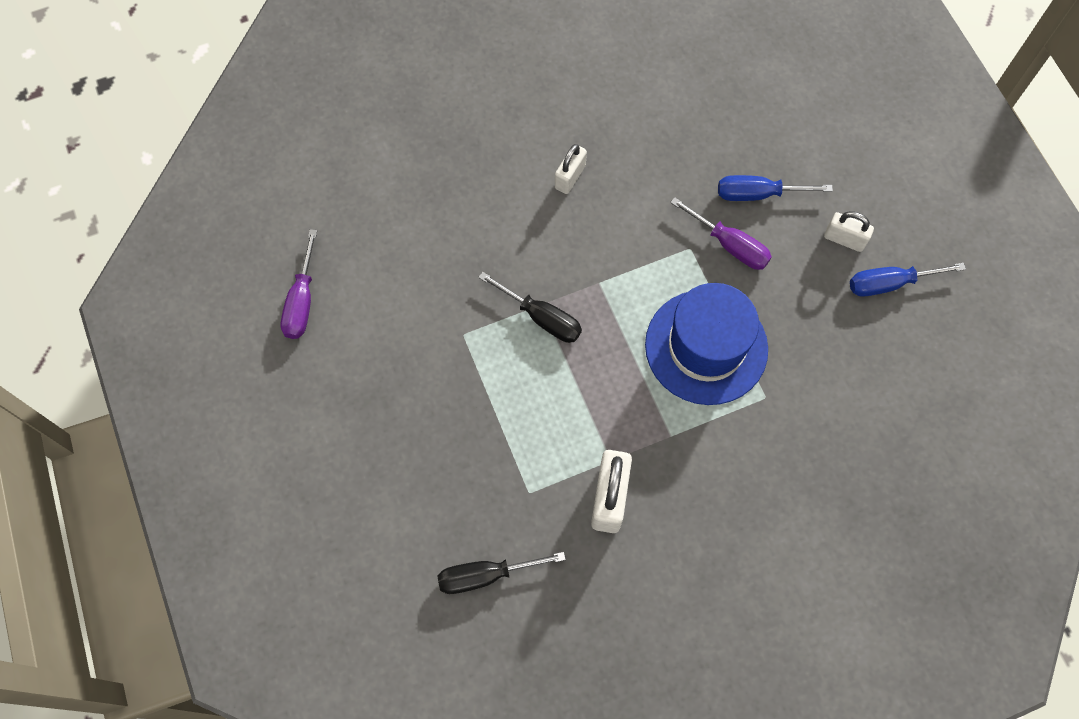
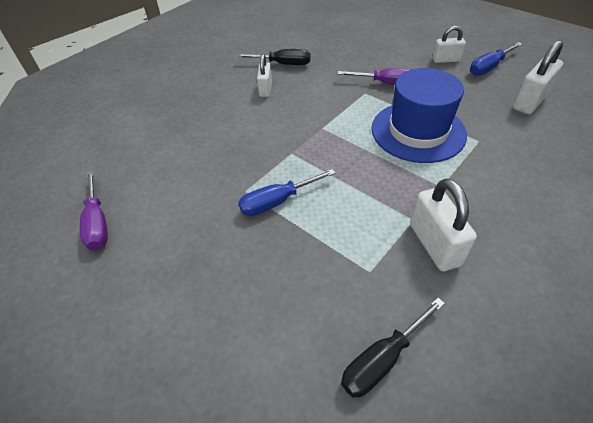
camera: 25 degrees left, 20 degrees down
(541, 317) = (297, 159): black screwdriver -> black screwdriver (283, 64)
(758, 194) = (382, 60): blue screwdriver -> blue screwdriver (277, 201)
(883, 370) = (529, 102): none -> white padlock

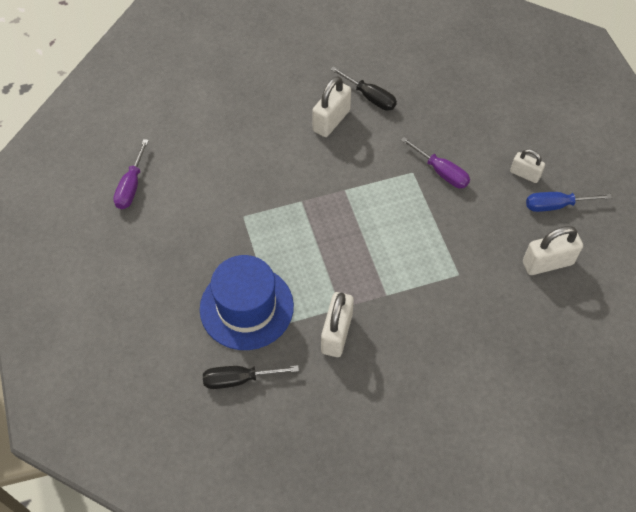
camera: 30 degrees right, 10 degrees up
(265, 89) = (331, 121): white padlock -> white padlock, size x1.59
(277, 201) = (259, 238): blue screwdriver -> none
(418, 131) = (418, 237): blue hat -> blue hat (246, 307)

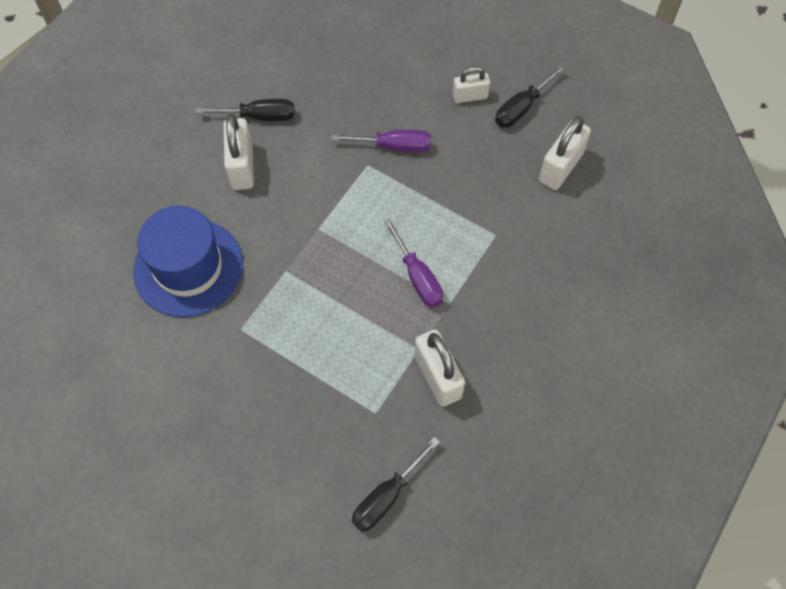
camera: 40 degrees left, 5 degrees up
(131, 186) = (89, 385): purple screwdriver -> purple screwdriver (417, 277)
(246, 307) = (329, 419): blue hat -> blue hat (188, 267)
(556, 205) = (521, 108): blue screwdriver -> black screwdriver

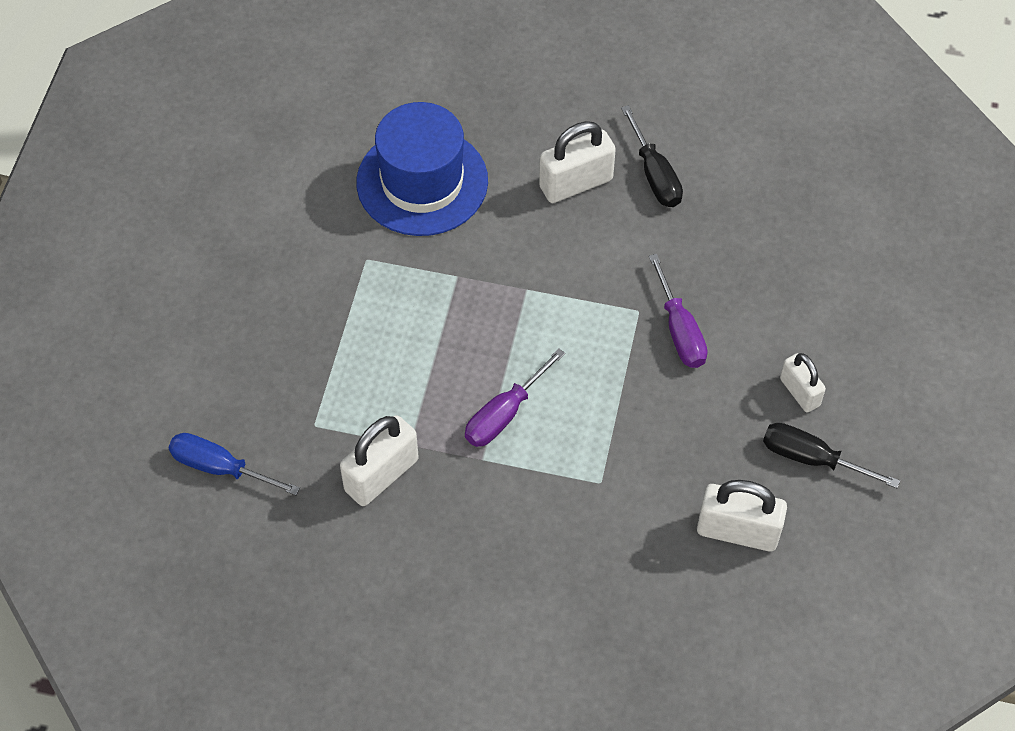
camera: 70 degrees right, 5 degrees down
(387, 496) = (220, 468): black screwdriver -> blue screwdriver

